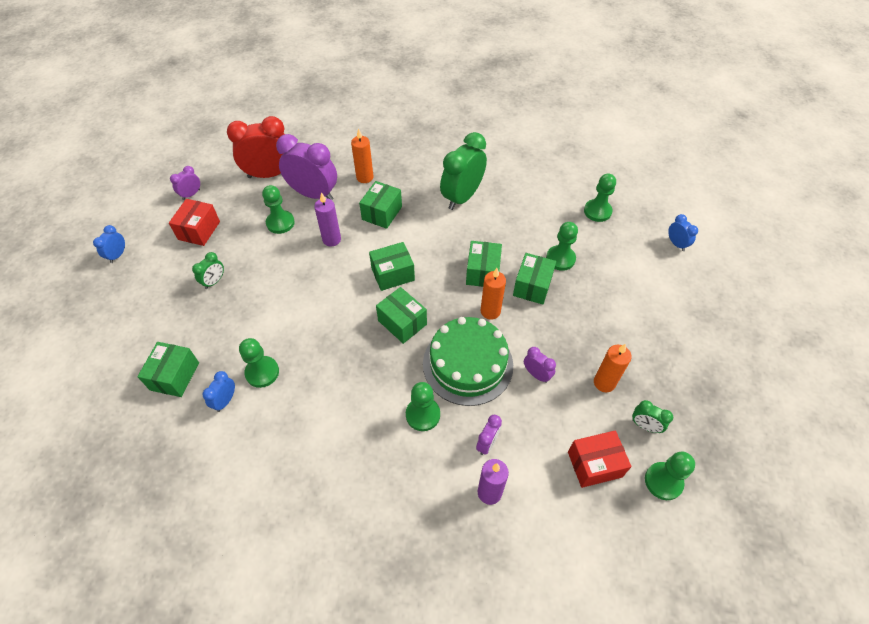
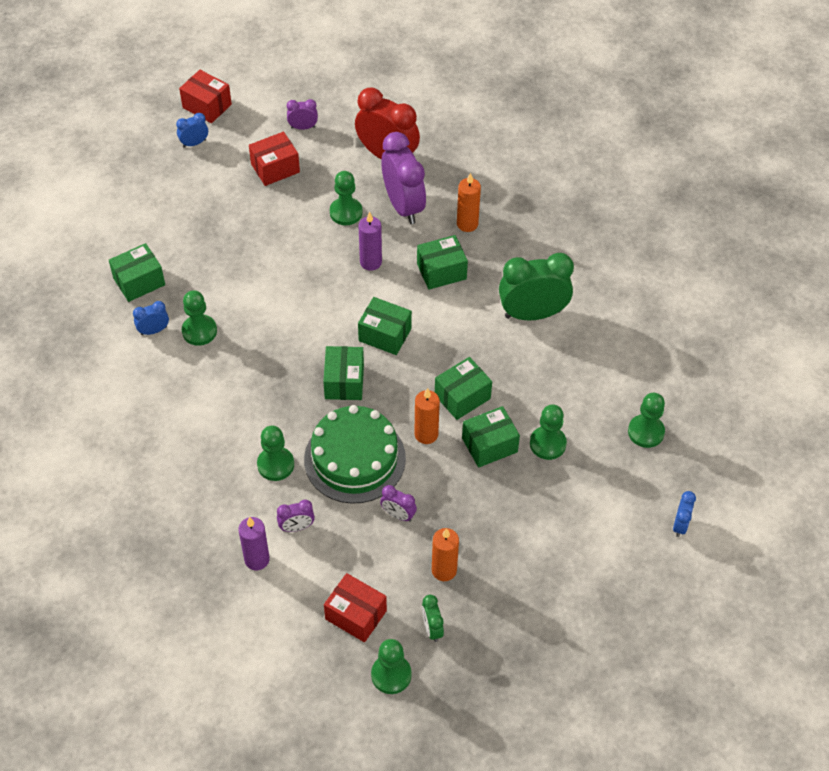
camera: 45 degrees right, 0 degrees up
(102, 226) = (207, 106): none -> red box
(214, 281) = (241, 225): green clock -> none
(536, 374) = (398, 515): purple clock -> purple clock turned 120 degrees clockwise

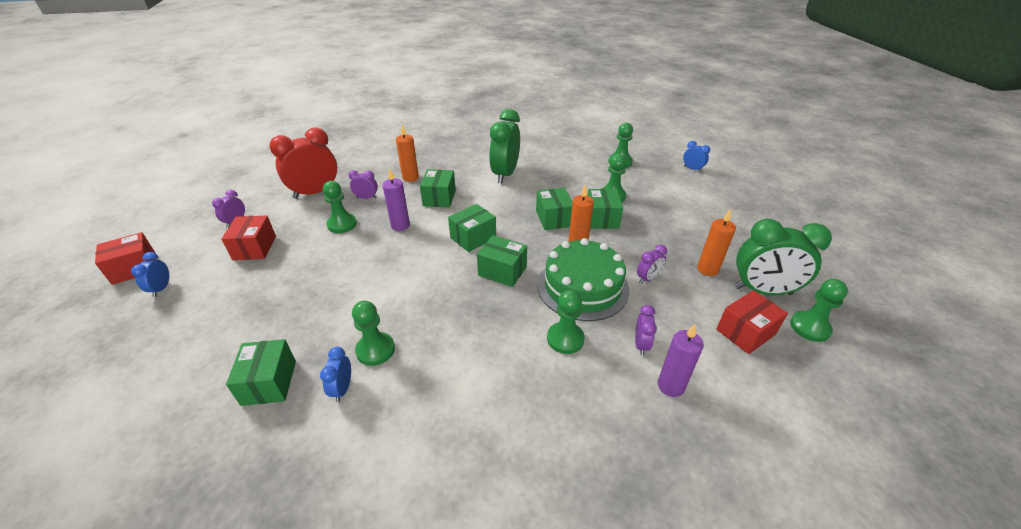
camera: 65 degrees left, 15 degrees down
(403, 206) = (366, 198): purple clock -> purple clock, size x0.47
(432, 628) = (762, 291): green clock -> green clock, size x2.14

